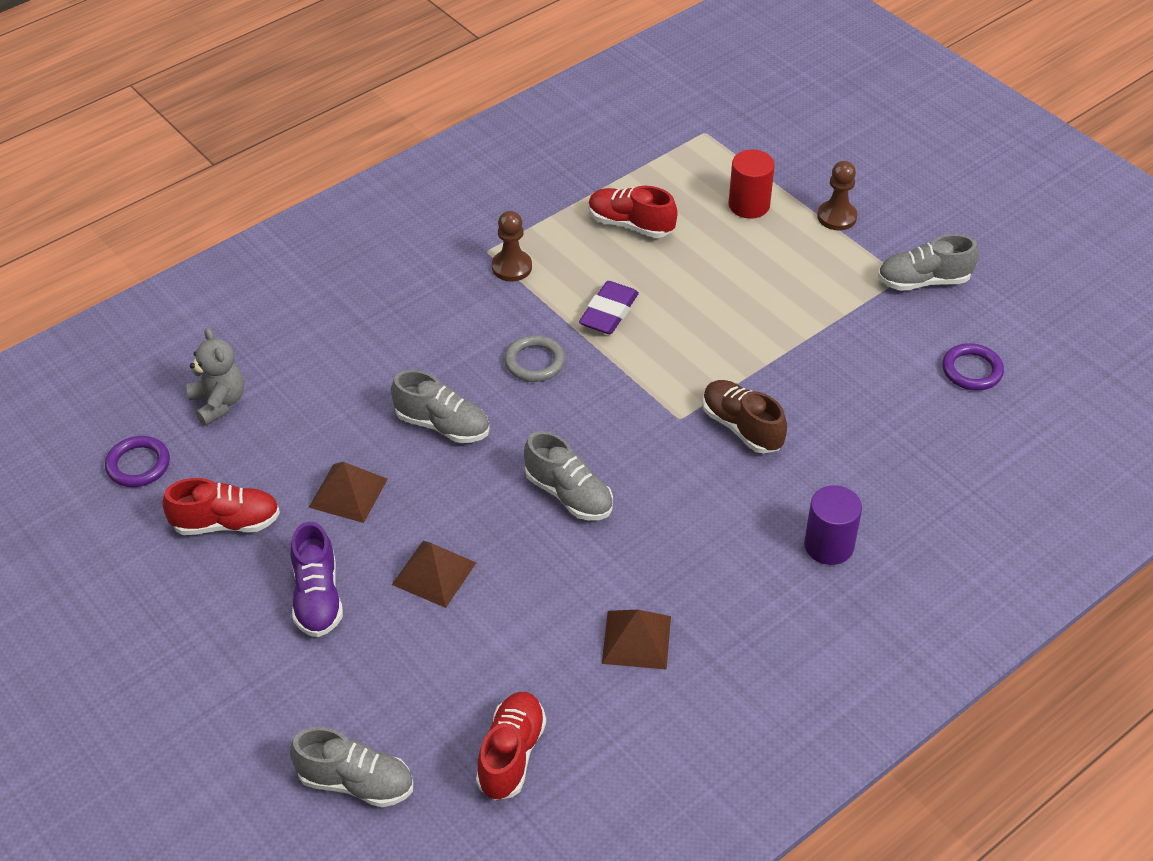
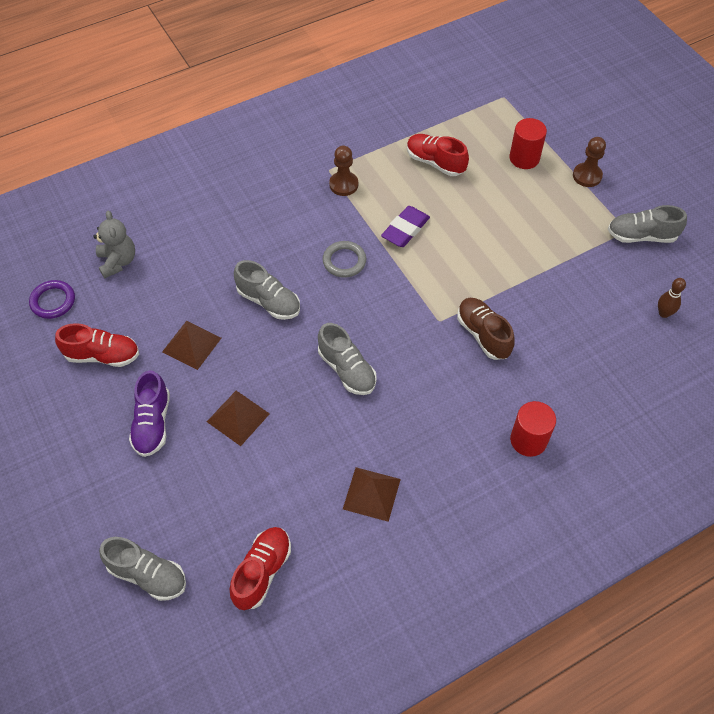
camera: 10 degrees right, 10 degrees up
(829, 545) = (528, 440): purple cylinder -> red cylinder
(972, 370) = (664, 313): purple ring -> brown bowling pin

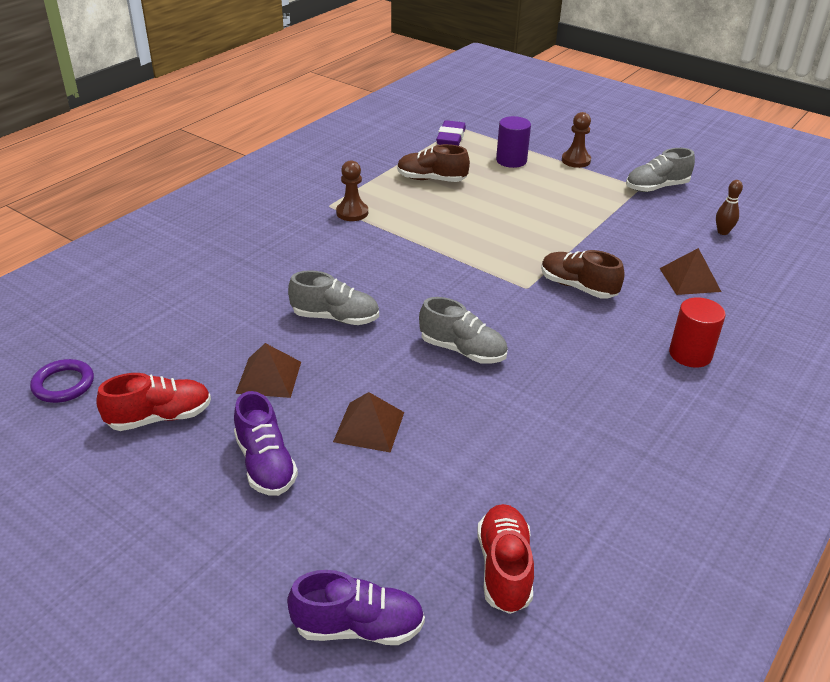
camera: 25 degrees left, 20 degrees down
(118, 261) = (131, 328): grey teddy bear -> none
(148, 575) = (358, 627): grey shoe -> purple shoe
(344, 261) = (395, 267): grey ring -> none
(371, 494) = (572, 448): brown pyramid -> brown pyramid (690, 279)
(405, 230) = (439, 230): purple eraser -> purple eraser (451, 138)
(435, 162) = (431, 179): red shoe -> brown shoe
(524, 158) = (511, 160): red cylinder -> purple cylinder

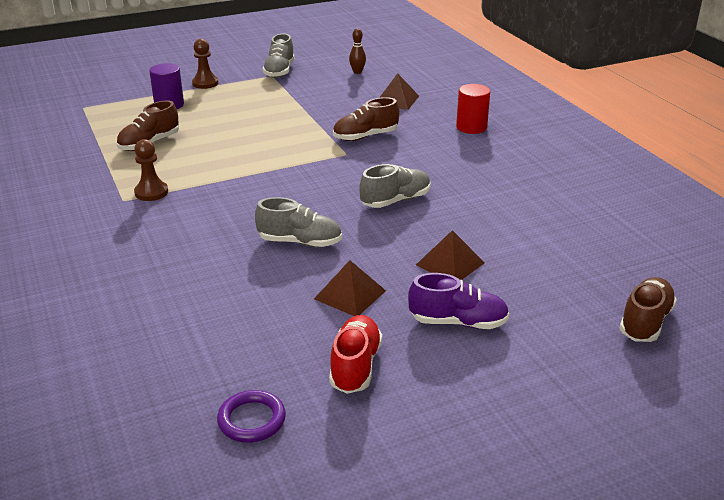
camera: 60 degrees left, 5 degrees down
(335, 318) = (300, 242): grey shoe -> grey shoe turned 60 degrees clockwise
(358, 627) = (645, 322): purple shoe -> brown shoe
(451, 138) = (95, 116): purple eraser -> none
(504, 568) = (620, 252): red shoe -> none

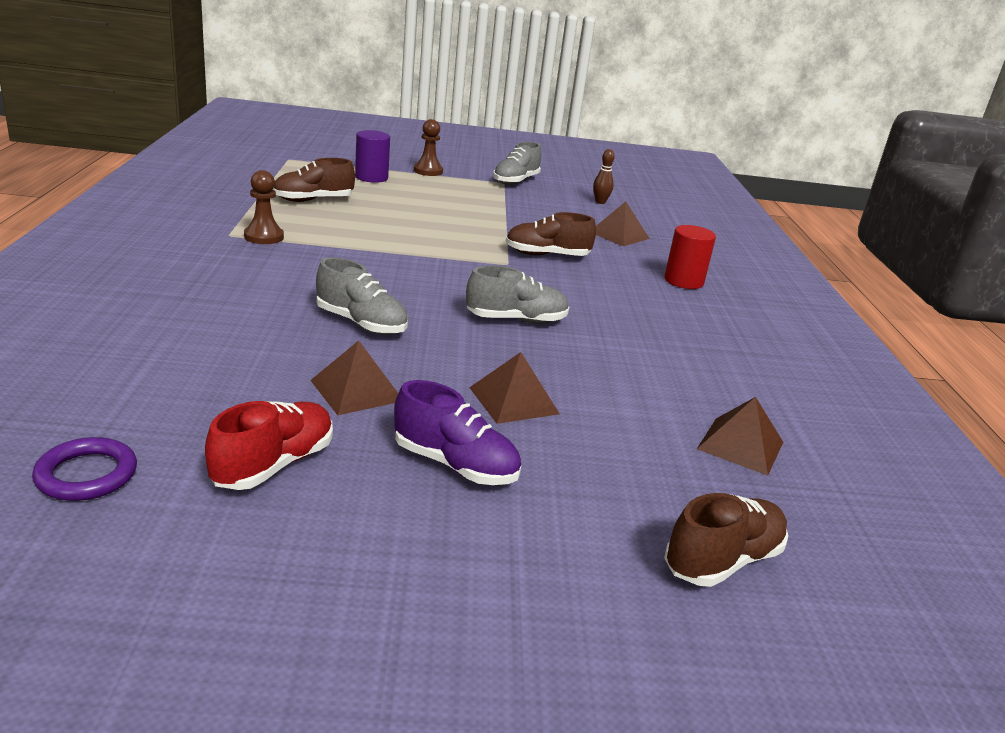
camera: 20 degrees right, 5 degrees down
(599, 244) = (740, 445): none -> brown pyramid

